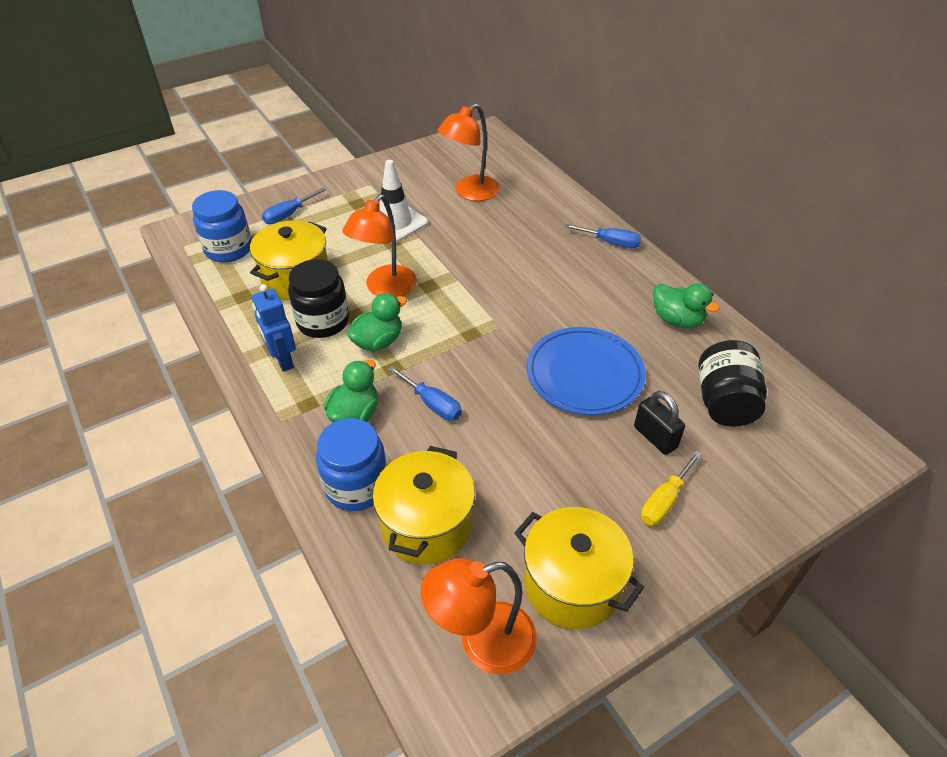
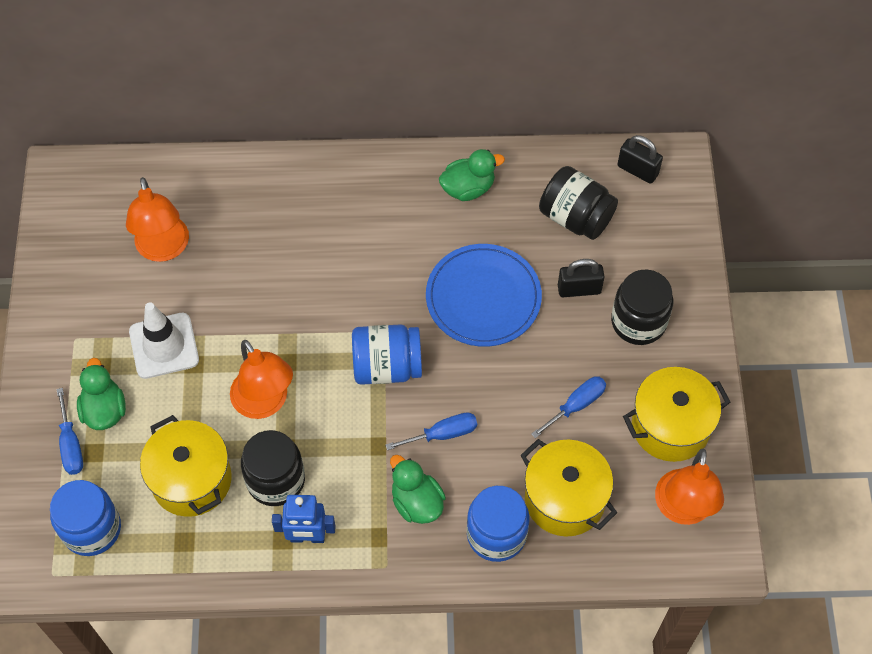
camera: 60 degrees left, 15 degrees up
(378, 342) = (337, 443): green duck -> green duck (104, 410)
(469, 342) = (387, 366): none -> blue jar
(611, 242) = (334, 172): blue screwdriver -> blue screwdriver (576, 405)
(664, 501) = (638, 322): yellow screwdriver -> black jar
(822, 427) = (637, 170): none -> black padlock

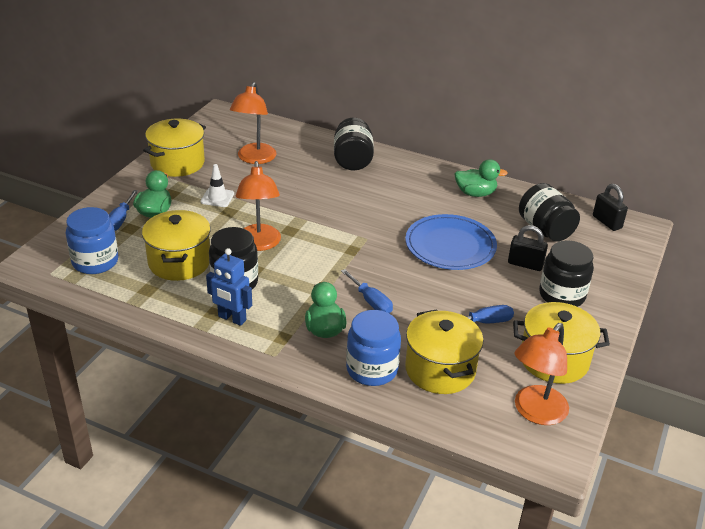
camera: 25 degrees right, 25 degrees down
(71, 305) = (177, 163): none -> yellow pot
(164, 346) = (217, 197): white traffic cone -> white traffic cone, size x0.62
(289, 193) = (352, 160): none -> black jar
(387, 366) = (356, 255): blue jar -> none
(443, 434) = (371, 301): blue screwdriver -> blue screwdriver turned 45 degrees clockwise

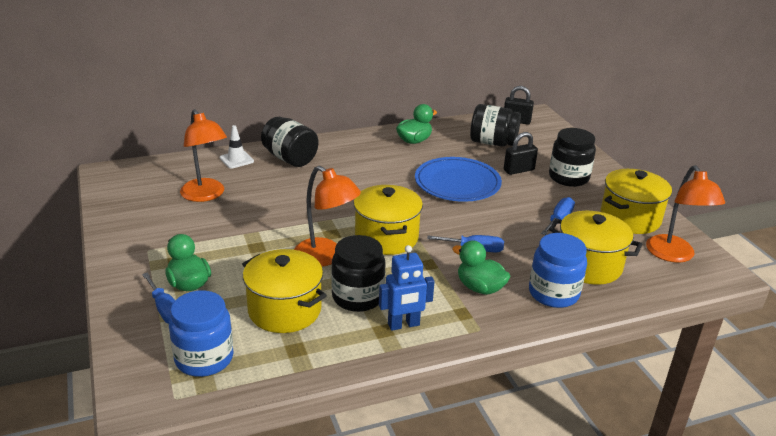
camera: 45 degrees left, 5 degrees down
(177, 163) = (138, 233): yellow pot -> yellow pot (386, 237)
(217, 197) = (227, 241): white traffic cone -> white traffic cone (236, 160)

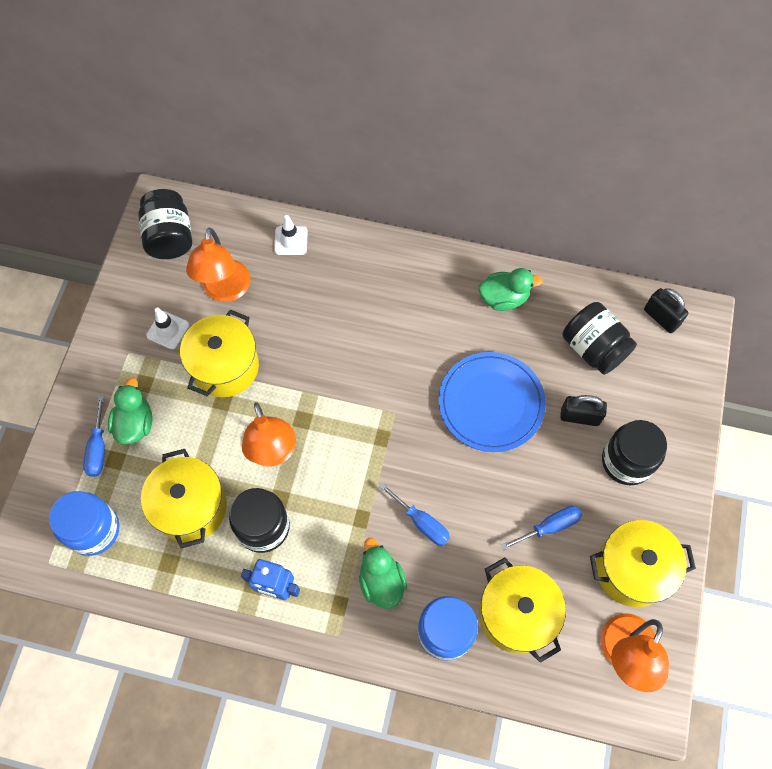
camera: 35 degrees right, 35 degrees up
(173, 228) = (168, 330): none -> white traffic cone
(290, 159) = (345, 266): black jar -> black jar (170, 237)
(386, 237) = (350, 455): yellow pot -> yellow pot (225, 367)

